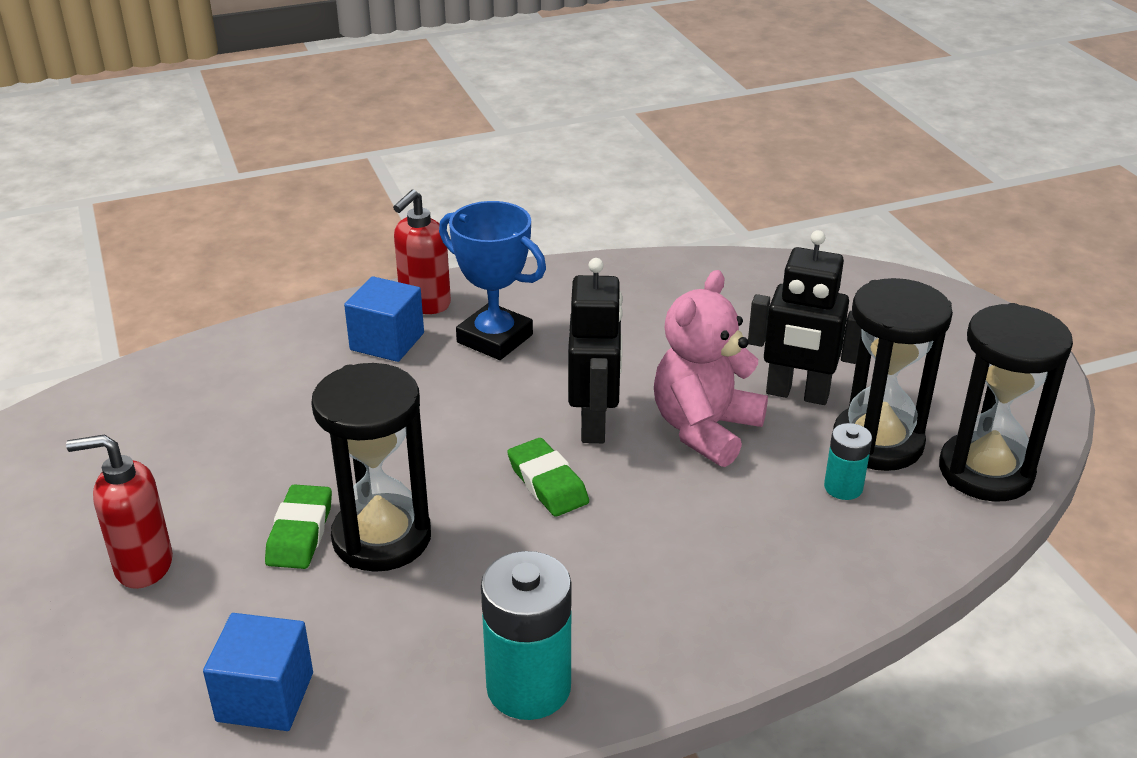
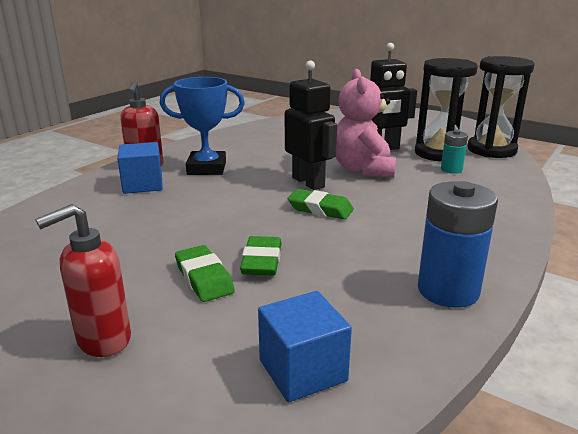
camera: 35 degrees left, 10 degrees down
(382, 538) = (261, 261): black hourglass -> green eraser
(528, 687) = (448, 290): turquoise battery -> blue battery

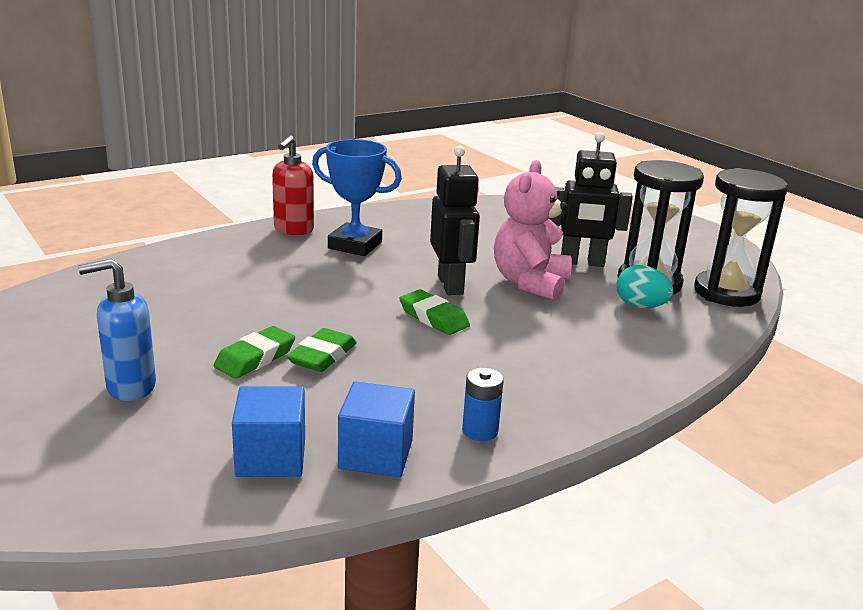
camera: 20 degrees right, 0 degrees up
(103, 340) = (130, 387): red soap dispenser -> blue soap dispenser
(143, 185) = (274, 250): blue cube -> blue cube (376, 454)
(204, 278) = (255, 358): green eraser -> green eraser turned 45 degrees clockwise
(448, 290) = (480, 431): blue battery -> blue battery, size x0.54
(451, 169) = (640, 306): turquoise battery -> turquoise egg

